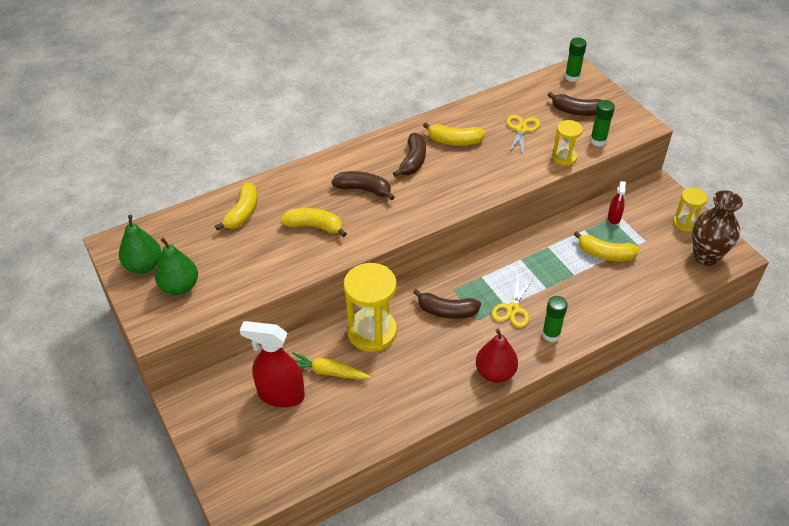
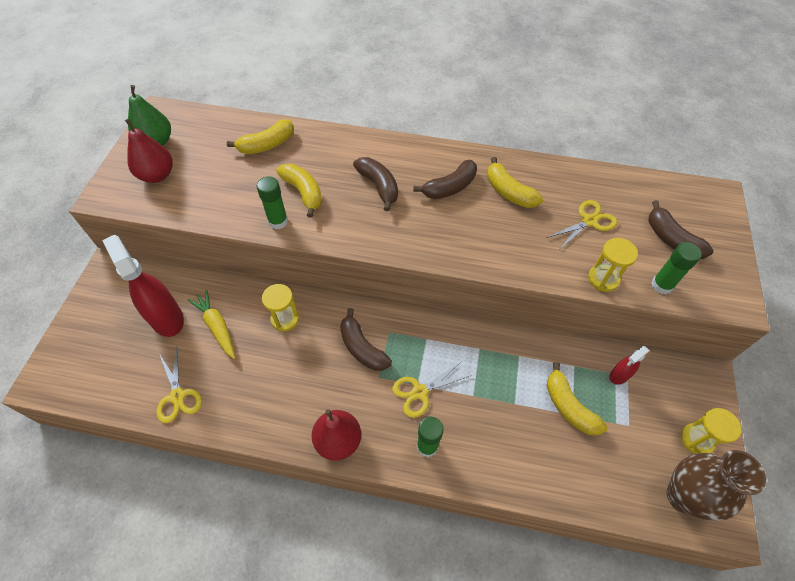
camera: 40 degrees right, 10 degrees up
(180, 287) = (157, 175): green pear -> red pear
(355, 432) = (178, 396): none -> yellow scissors
(372, 332) = (285, 319): yellow hourglass -> yellow hourglass, size x0.54
(572, 77) = (705, 200): green glue stick -> green glue stick (278, 221)

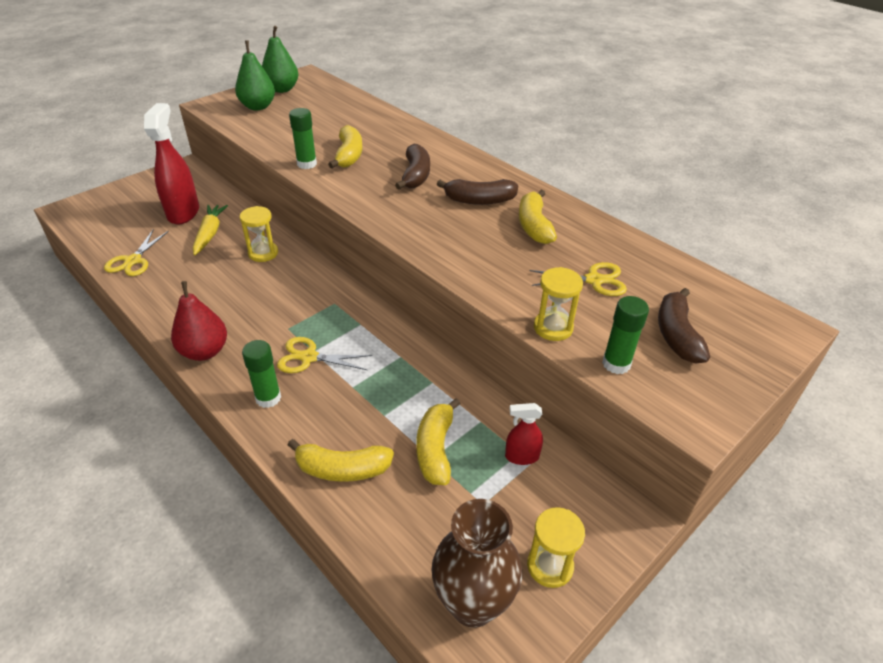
camera: 35 degrees right, 15 degrees down
(157, 175) = (258, 107): red pear -> green pear
(267, 145) = (358, 118): yellow banana -> yellow banana (342, 469)
(362, 348) = (299, 302): brown banana -> none

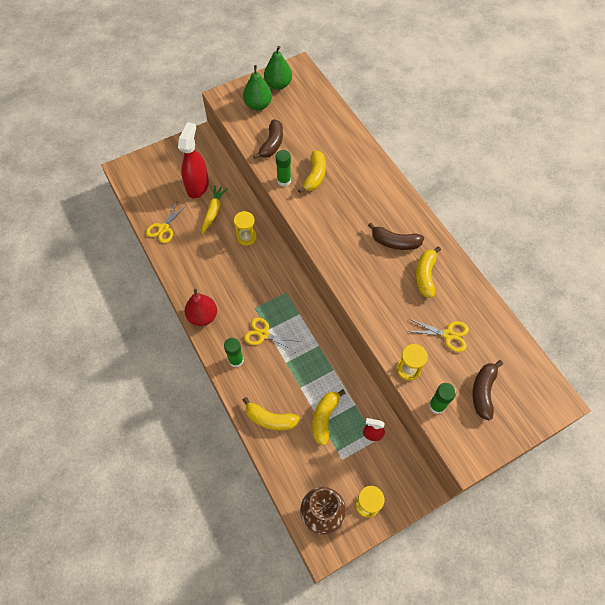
camera: 15 degrees right, 20 degrees up
(415, 175) = (357, 207): brown banana -> brown banana (272, 144)

